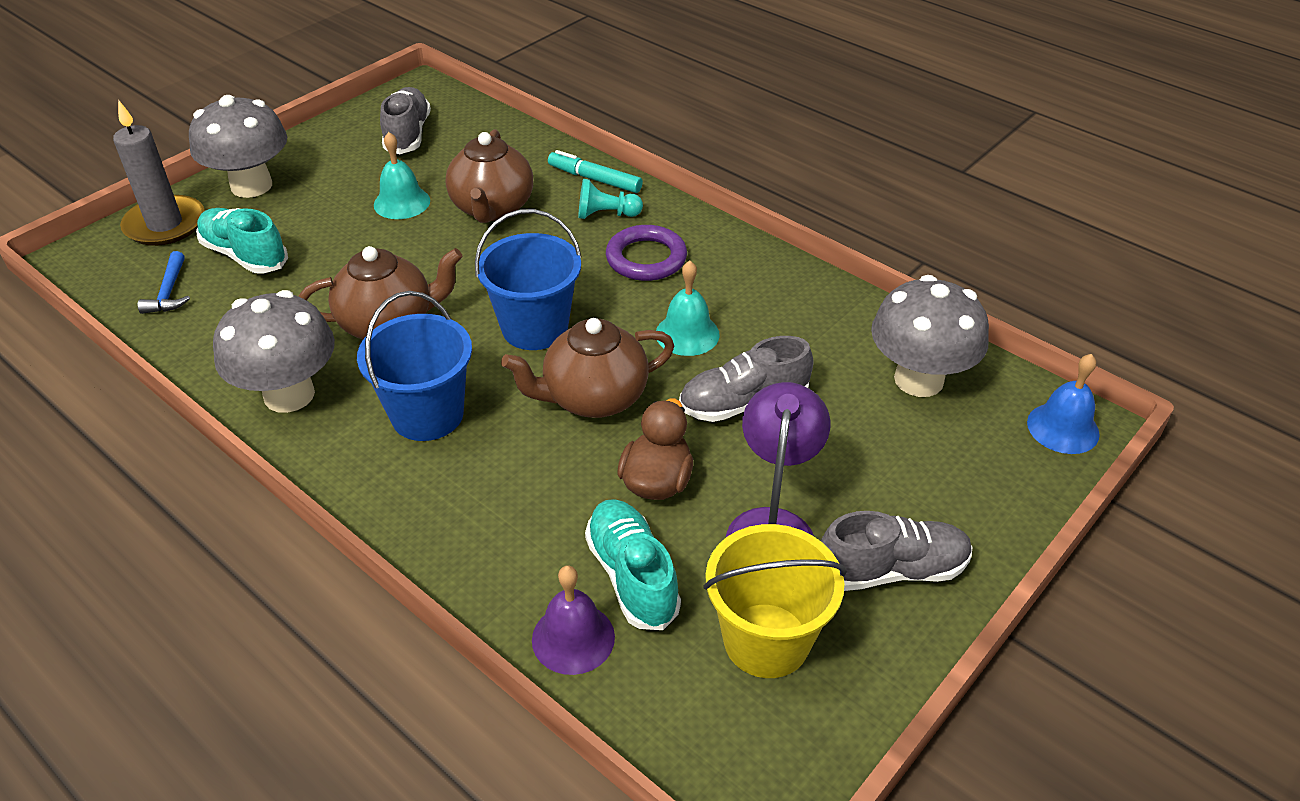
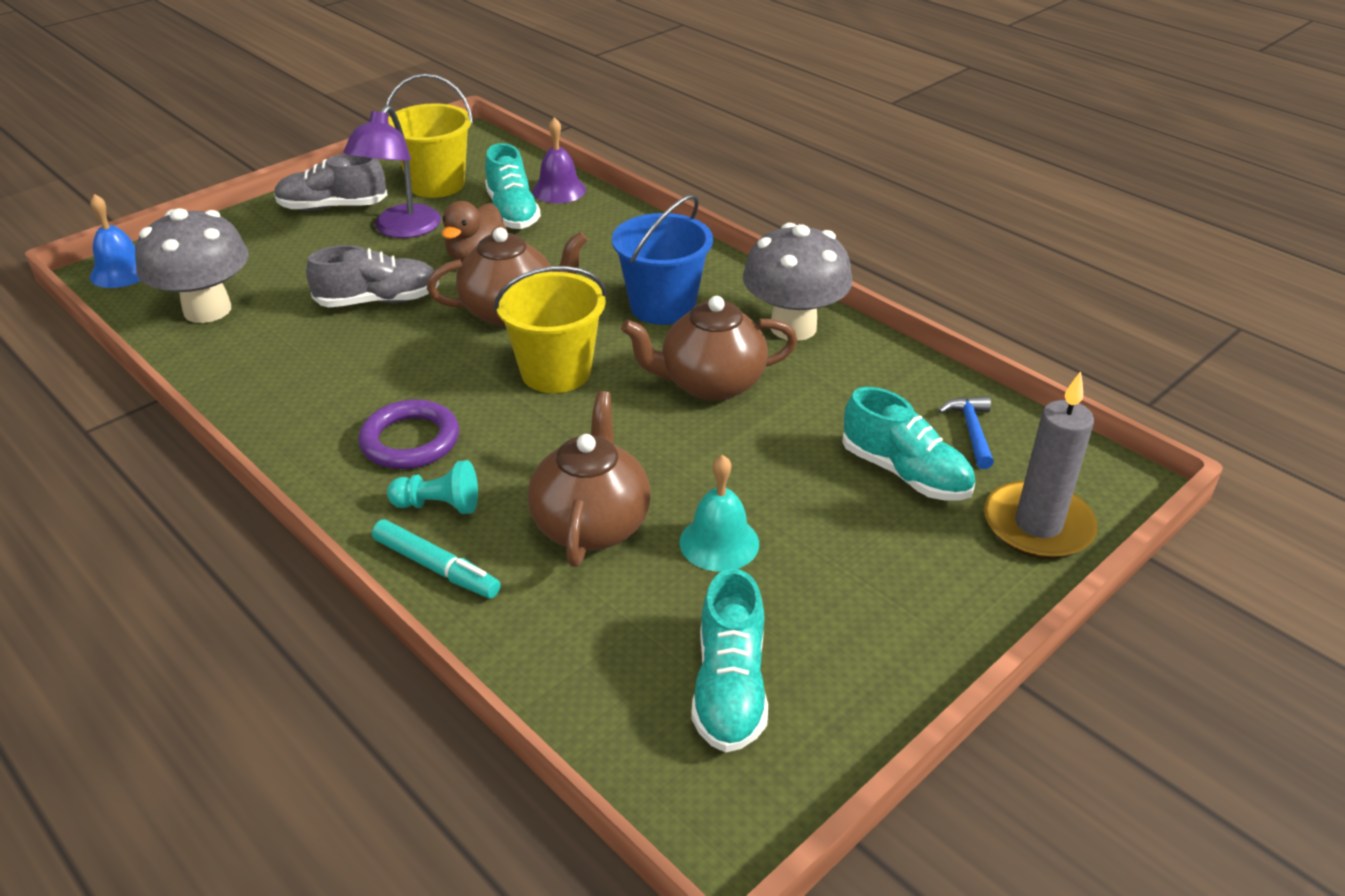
camera: 175 degrees left, 5 degrees down
(251, 186) = (951, 587): grey mushroom -> none
(408, 134) = (729, 688): grey shoe -> turquoise shoe
(535, 328) = (556, 372): blue bucket -> yellow bucket
(687, 334) = (401, 358): turquoise bell -> none

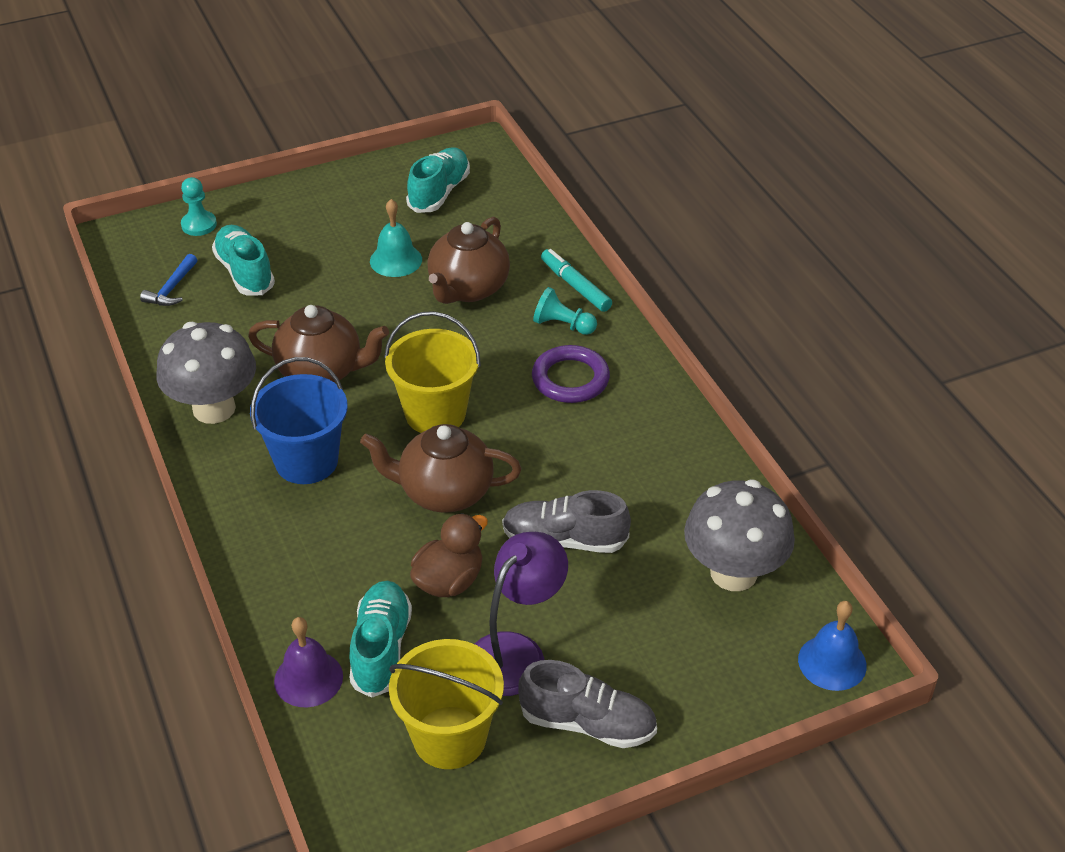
camera: 160 degrees left, 5 degrees up
(1038, 525) = (199, 225): grey candle -> turquoise pawn

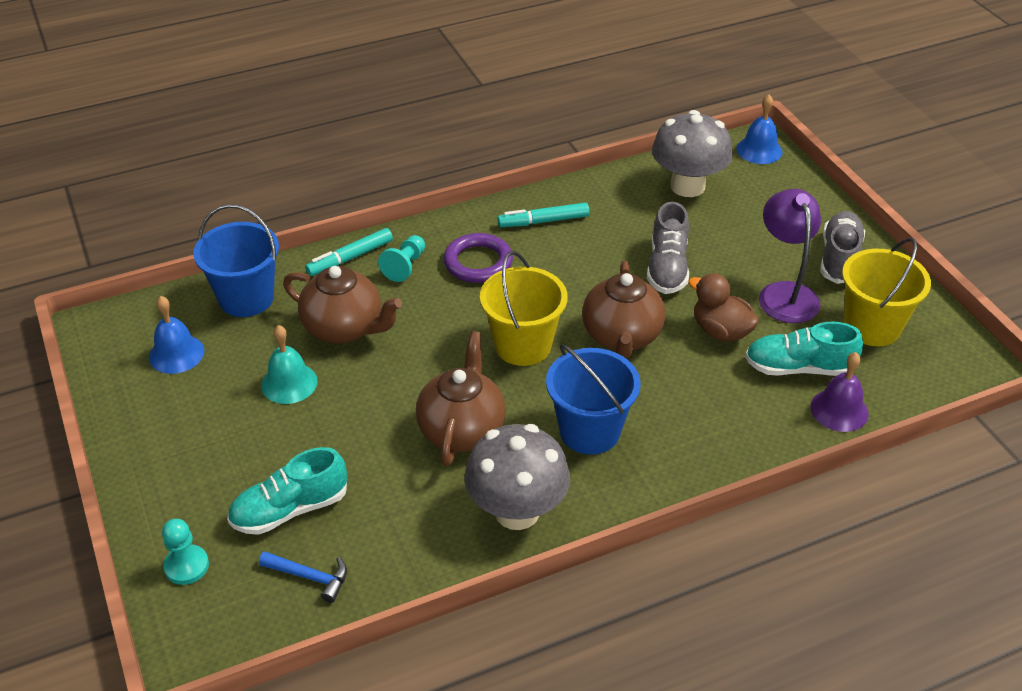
camera: 90 degrees left, 0 degrees up
(439, 192) = (176, 354): turquoise shoe -> blue bell
(513, 224) = (246, 298): none -> blue bucket
(516, 652) = (784, 293): purple lamp -> purple lamp turned 45 degrees clockwise
(647, 432) = (544, 221): none -> turquoise marker

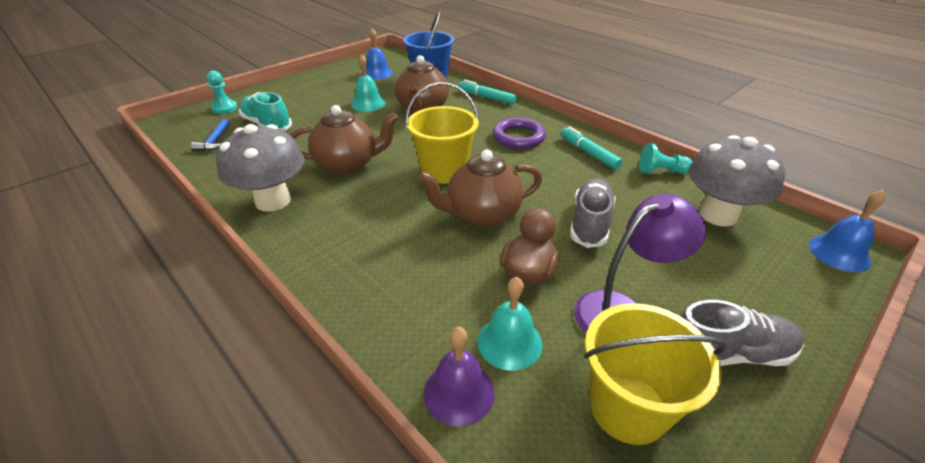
camera: 70 degrees right, 5 degrees down
(405, 266) = (493, 114): turquoise pawn -> turquoise pawn (661, 171)
(589, 431) = (364, 218): blue bucket -> none
(667, 268) = (590, 223): grey shoe -> grey shoe turned 120 degrees clockwise
(798, 368) = (509, 342): turquoise shoe -> turquoise bell

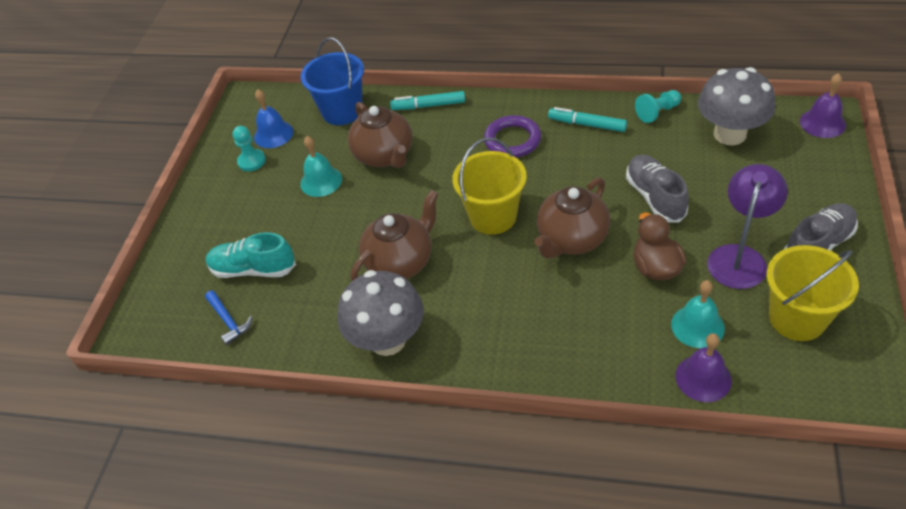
camera: 30 degrees left, 10 degrees up
(224, 108) = (170, 278): turquoise pawn -> turquoise pawn (251, 161)
(839, 253) = (822, 123): blue bell -> purple bell

